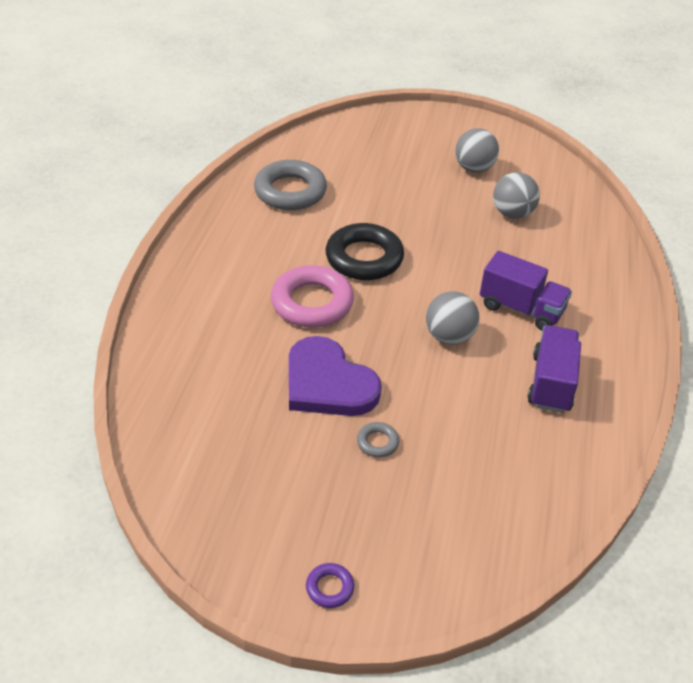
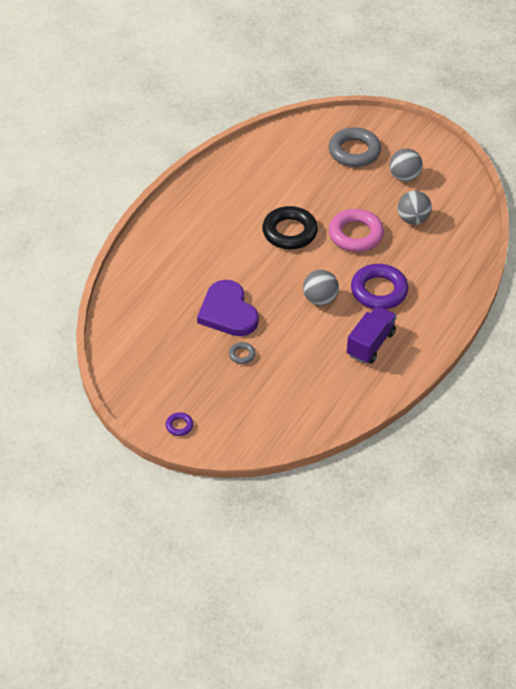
camera: 20 degrees right, 5 degrees up
(290, 191) = (261, 170): grey ring -> grey ring (354, 151)
(312, 303) = (240, 257): pink ring -> pink ring (355, 234)
(521, 309) = (379, 291): purple truck -> purple ring

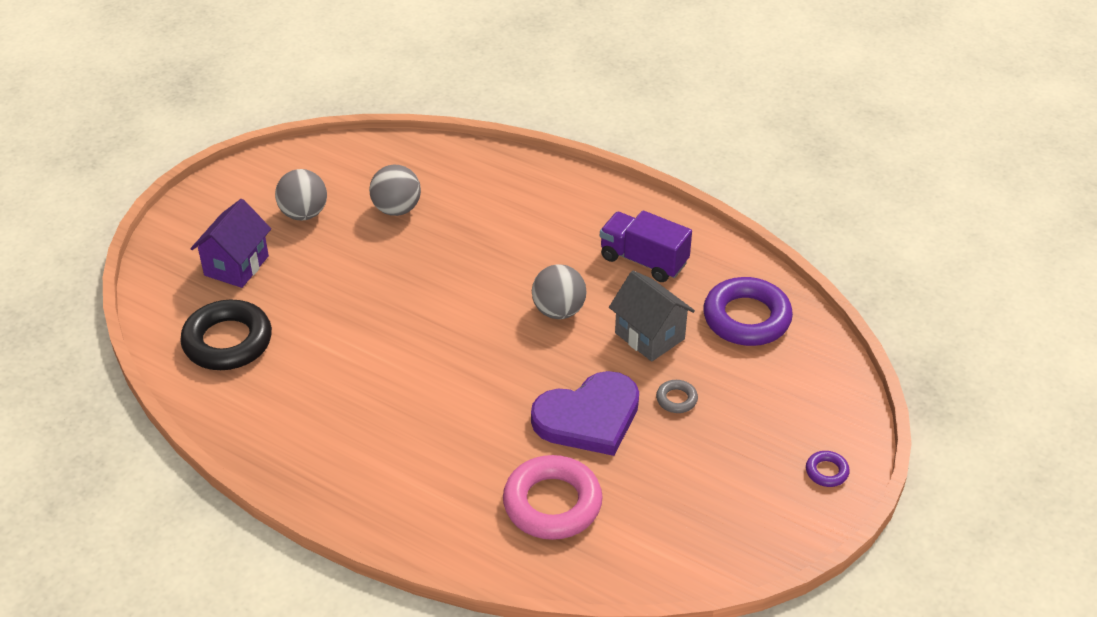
camera: 90 degrees left, 5 degrees down
(289, 232) = (413, 343): black ring -> black ring (227, 341)
(298, 344) = (649, 336): none -> grey house
(354, 151) = (236, 265): grey ring -> purple house
(355, 234) = (424, 269): pink ring -> pink ring (552, 503)
(379, 291) = (541, 249): purple ring -> purple ring (746, 318)

